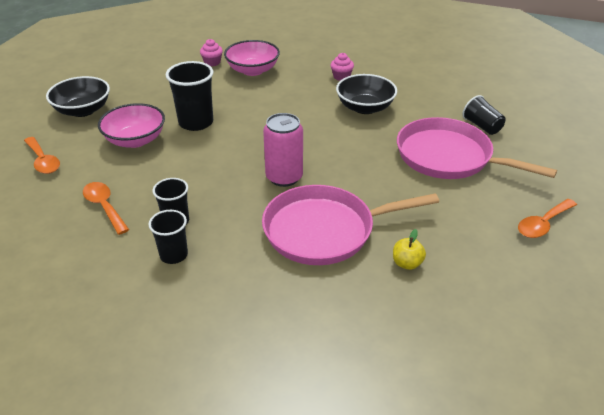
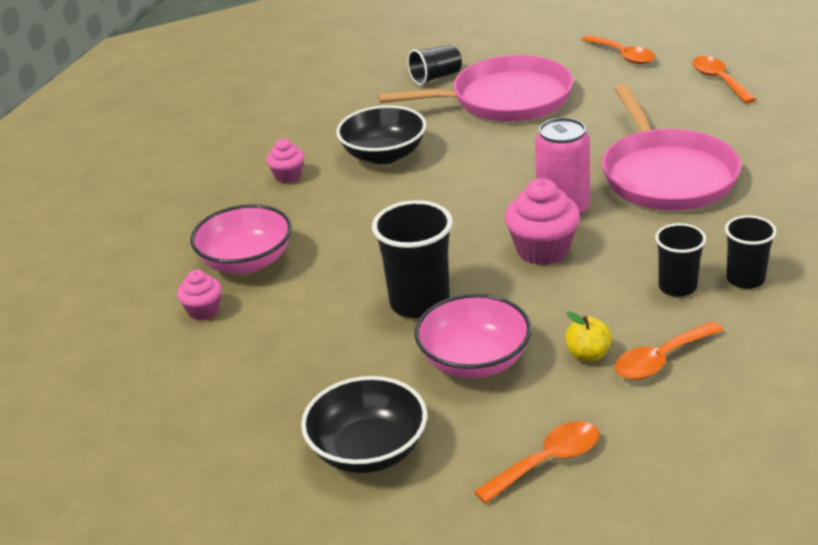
camera: 85 degrees left, 5 degrees down
(236, 167) = (542, 250): none -> pink cupcake
(407, 263) = (707, 126): yellow apple -> yellow apple (588, 354)
(448, 157) = (505, 99): pink pan -> pink pan turned 135 degrees counterclockwise
(500, 283) = (719, 80): none -> orange spoon

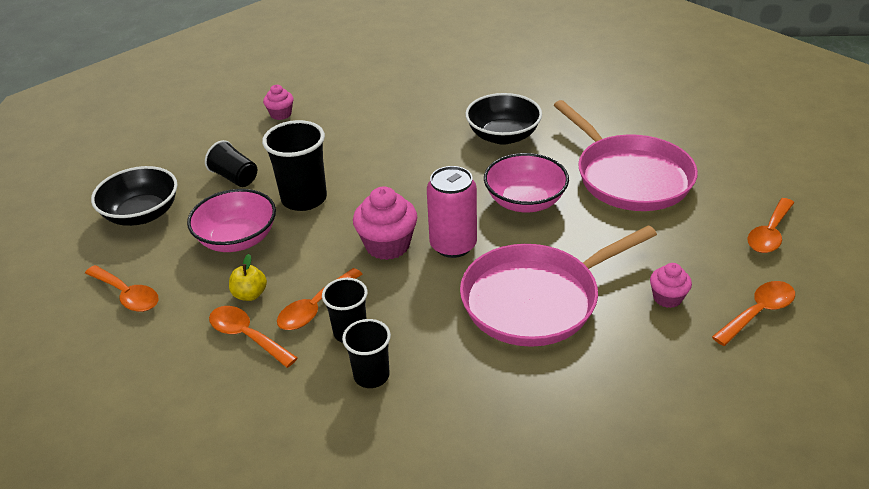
camera: 70 degrees right, 5 degrees up
(246, 262) = (339, 115): pink bowl -> pink bowl (525, 201)
(288, 176) = (454, 102): pink cupcake -> pink cupcake (667, 298)
(436, 77) = (648, 131): black cup -> black cup (235, 177)
(629, 307) = (315, 307): none -> orange spoon

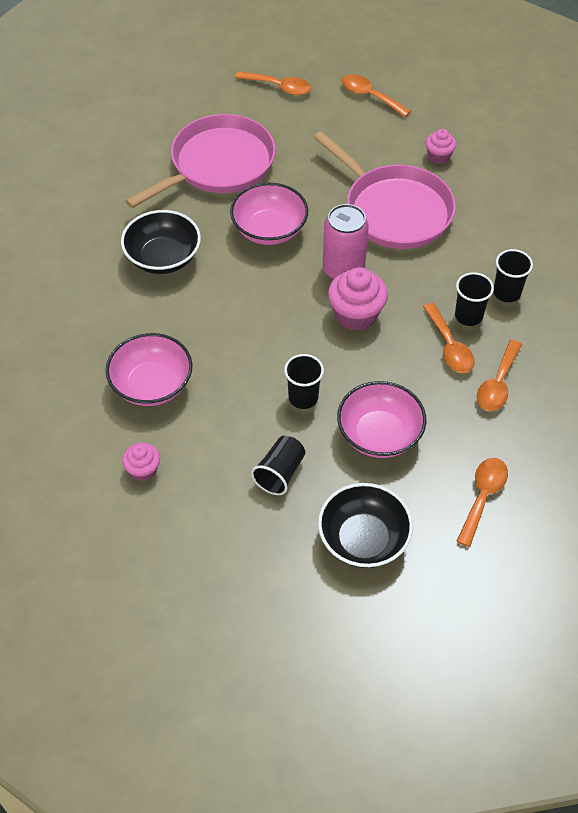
camera: 105 degrees left, 15 degrees up
(250, 294) = (449, 398): yellow apple -> none
(304, 199) = (303, 397): black cup -> black cup, size x0.62
(315, 307) = (449, 346): orange spoon -> orange spoon turned 45 degrees clockwise
(360, 122) = (152, 385): none -> pink bowl
(667, 298) = (369, 140): pink cupcake -> pink cupcake (438, 156)

